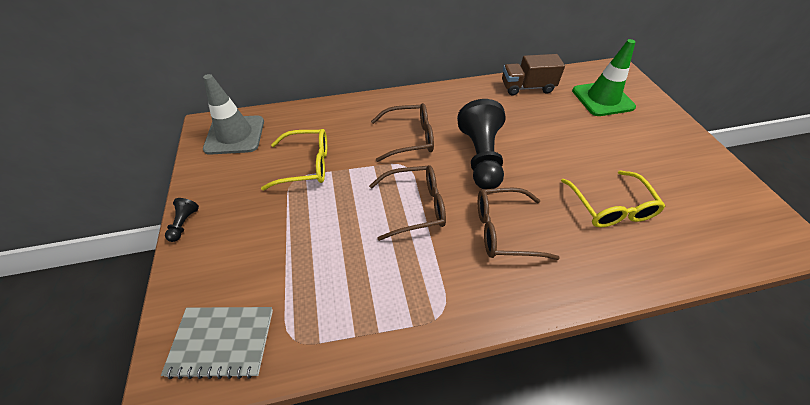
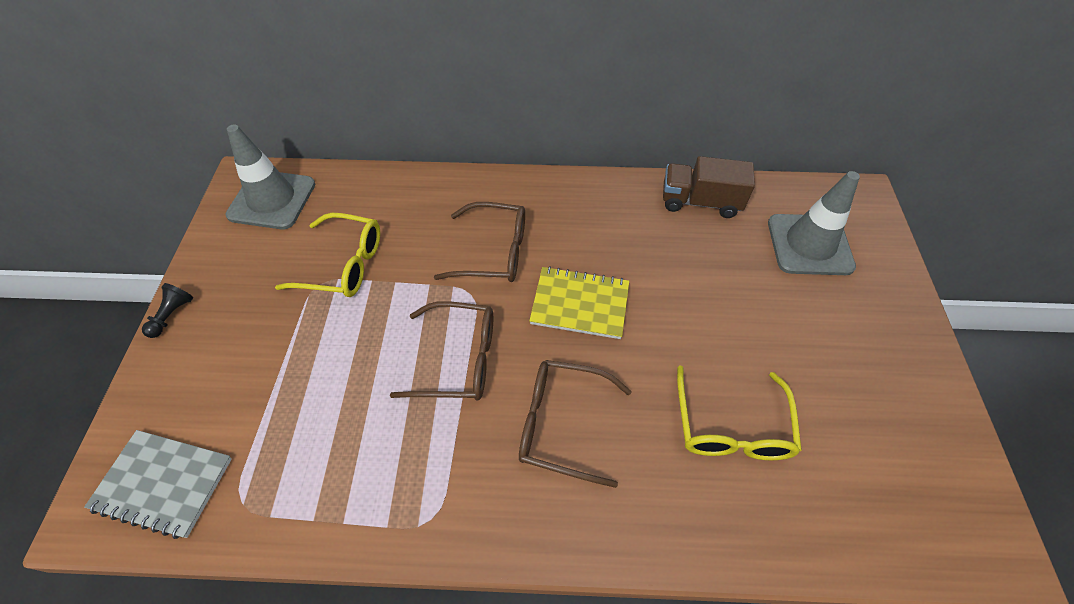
camera: 15 degrees right, 5 degrees up
(481, 157) = (580, 304): black pawn -> yellow notebook
(602, 99) = (809, 245): green traffic cone -> grey traffic cone

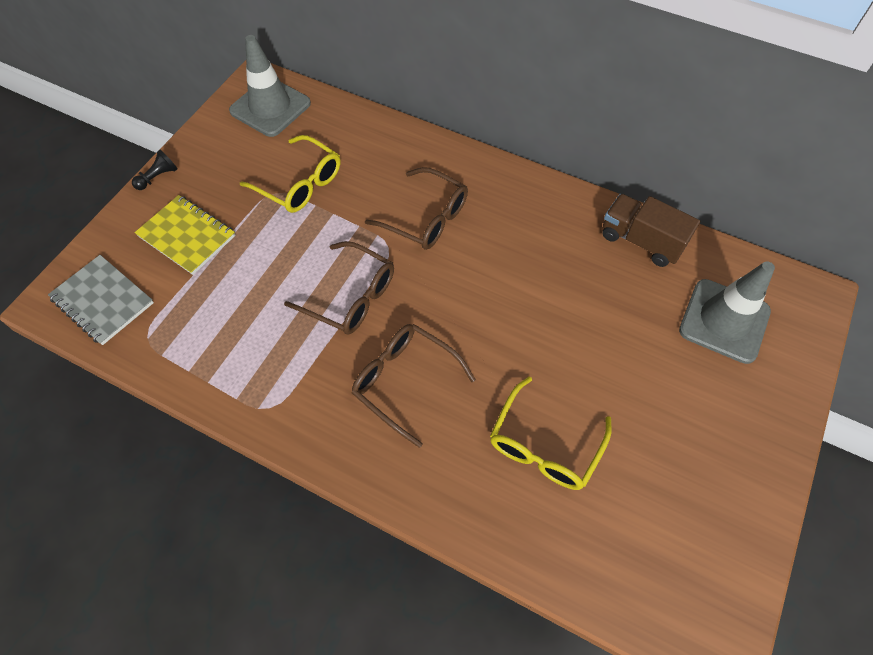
camera: 25 degrees right, 5 degrees up
(580, 304) = (474, 291): yellow notebook -> yellow notebook (187, 236)

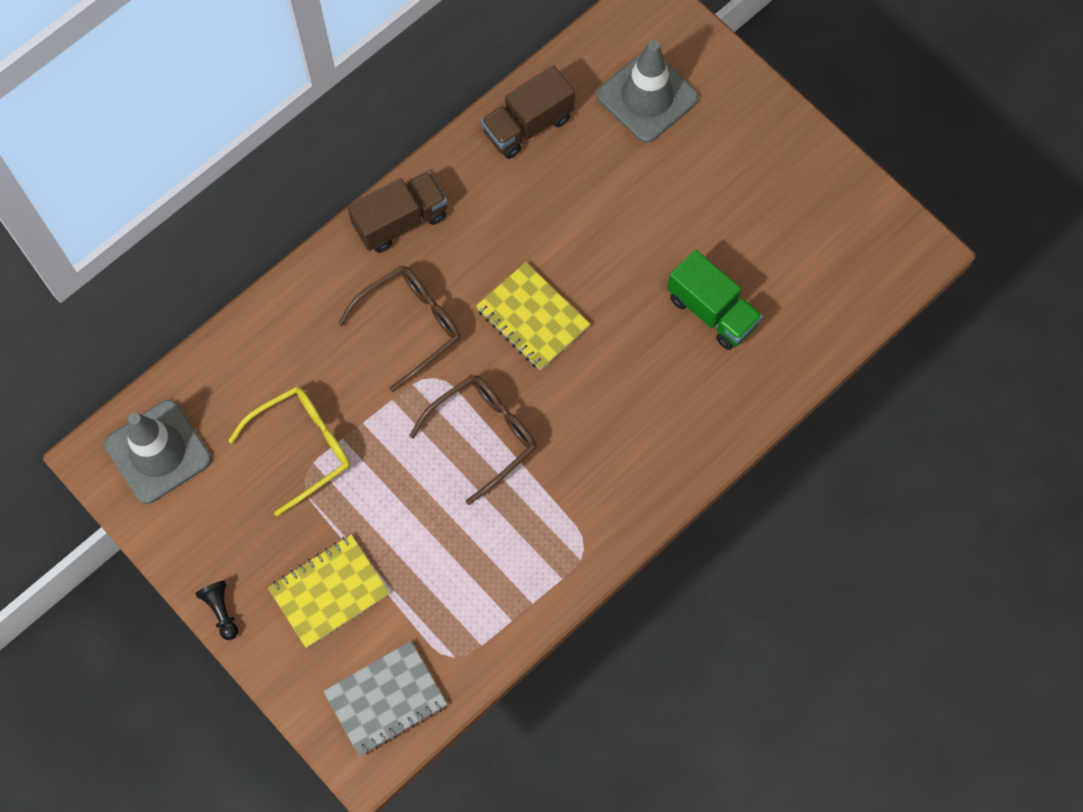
camera: 70 degrees left, 10 degrees up
(405, 382) = (603, 412): brown glasses -> none
(470, 299) = (532, 318): none -> yellow notebook
(510, 184) = (400, 221): none -> brown truck
(544, 445) = (712, 311): yellow glasses -> green truck

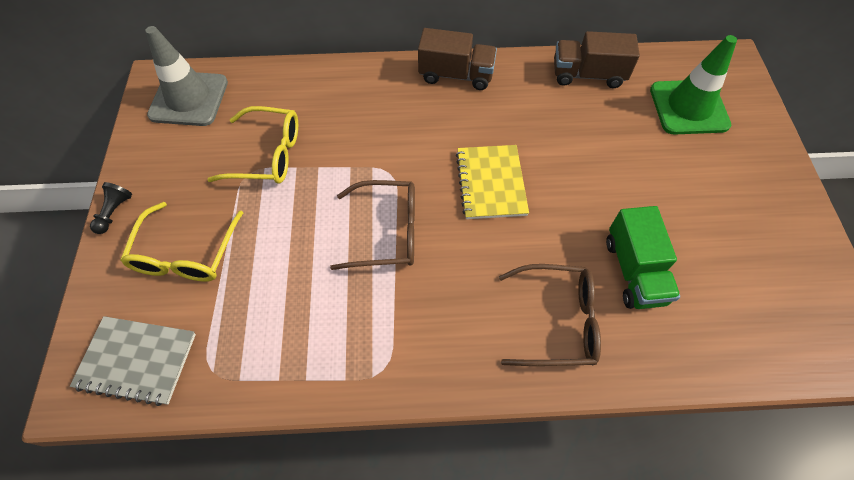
camera: 40 degrees right, 10 degrees down
(329, 591) = (186, 254): yellow notebook -> yellow glasses
(410, 326) = (405, 133): brown glasses -> brown glasses (557, 321)
(647, 97) = (688, 107): grey traffic cone -> green traffic cone

